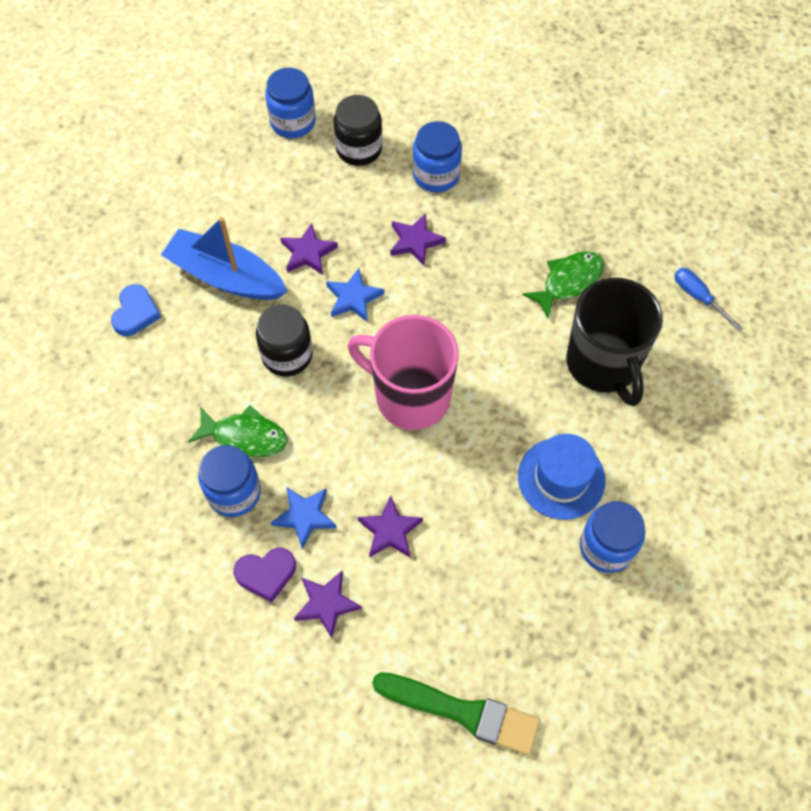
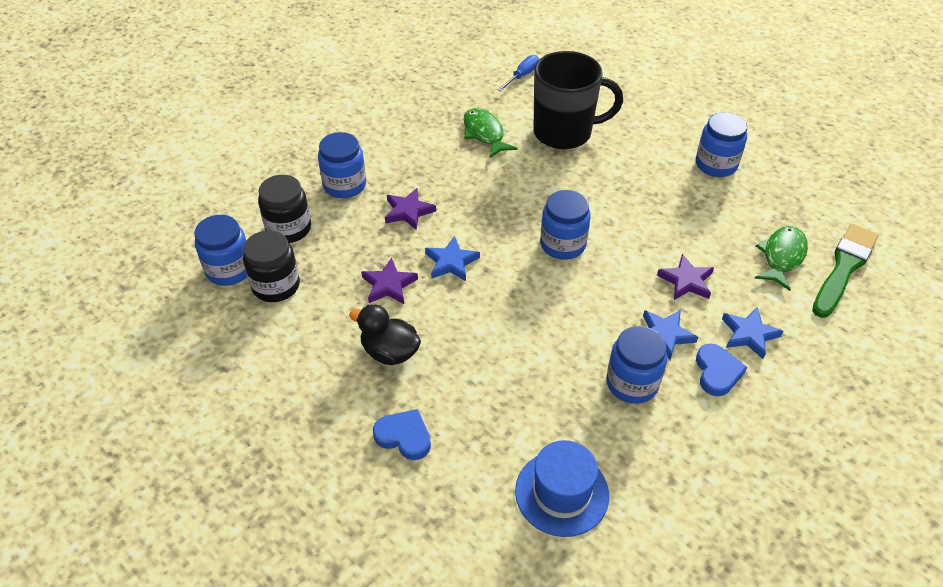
camera: 75 degrees left, 15 degrees down
(226, 276) = (390, 352): blue boat -> black duck
(245, 436) = (574, 365): green fish -> green fish (782, 257)
(266, 574) = (717, 372): purple heart -> blue heart
(287, 355) = (496, 319): black jar -> black jar (276, 286)
(326, 604) = (749, 334): purple star -> blue star
(410, 396) = (563, 244): pink mug -> blue jar
(561, 478) = (656, 175): blue hat -> blue hat (562, 493)
(698, 297) = (522, 76): blue screwdriver -> blue screwdriver turned 150 degrees clockwise

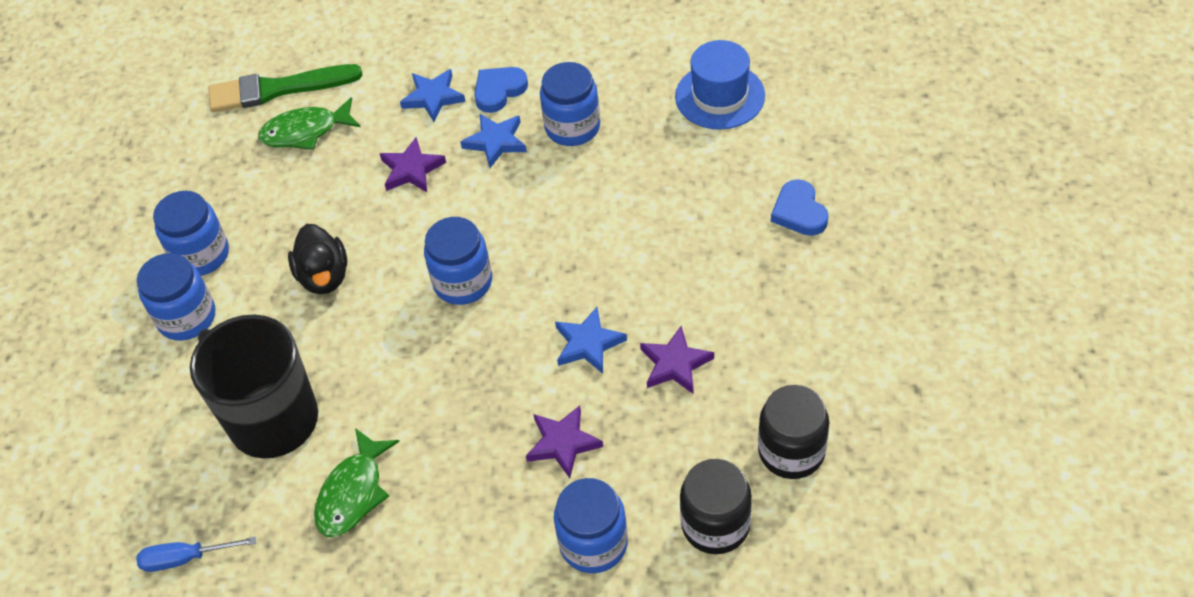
camera: 130 degrees left, 5 degrees up
(229, 270) = (827, 514): blue jar -> blue jar (187, 317)
(390, 352) = (742, 292): black duck -> black duck (324, 276)

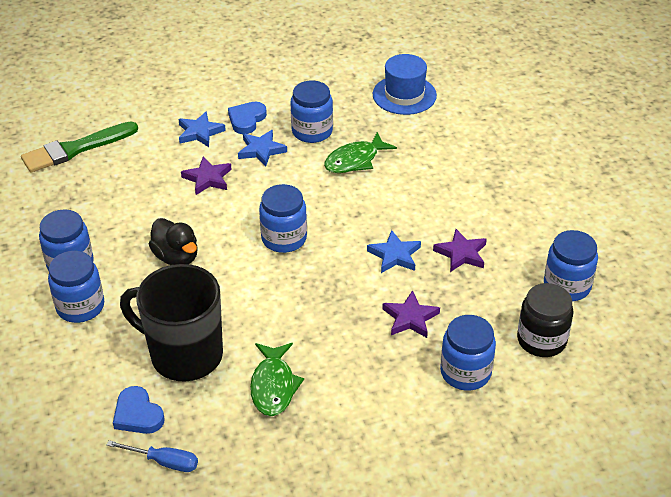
camera: 25 degrees left, 10 degrees down
(185, 558) = (164, 462): blue screwdriver -> blue screwdriver turned 135 degrees counterclockwise
(305, 132) = (112, 171): green fish -> green fish (355, 160)
(791, 451) = (567, 286): black jar -> blue jar
(799, 212) = (494, 150): blue heart -> blue heart (138, 414)

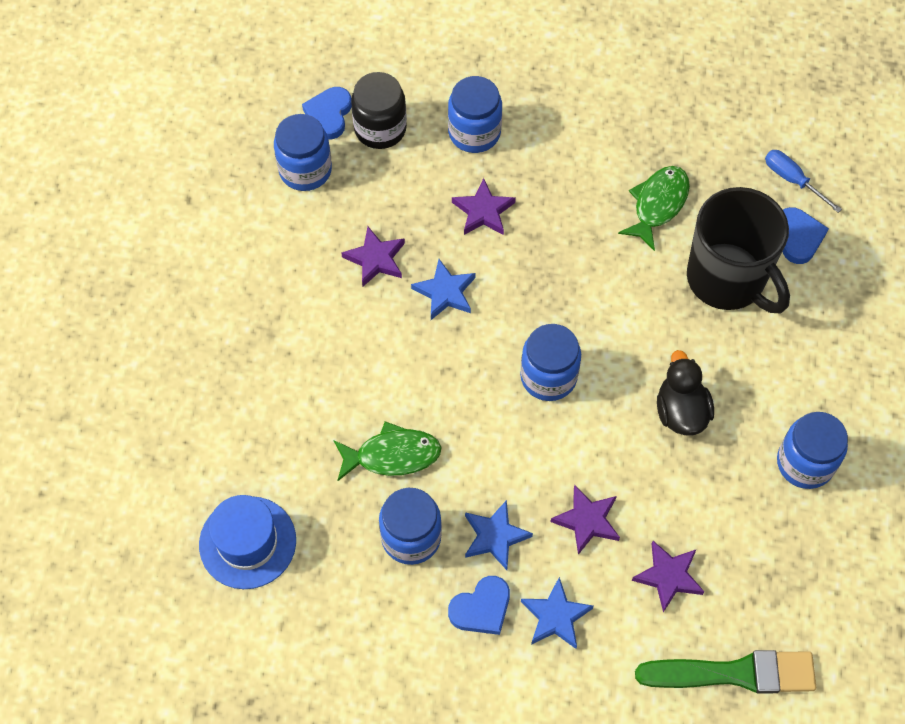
camera: 150 degrees left, 20 degrees up
(80, 306) = (812, 395): blue jar -> none
(139, 173) = (668, 576): none -> purple star
(590, 332) = (329, 115): none -> blue heart

